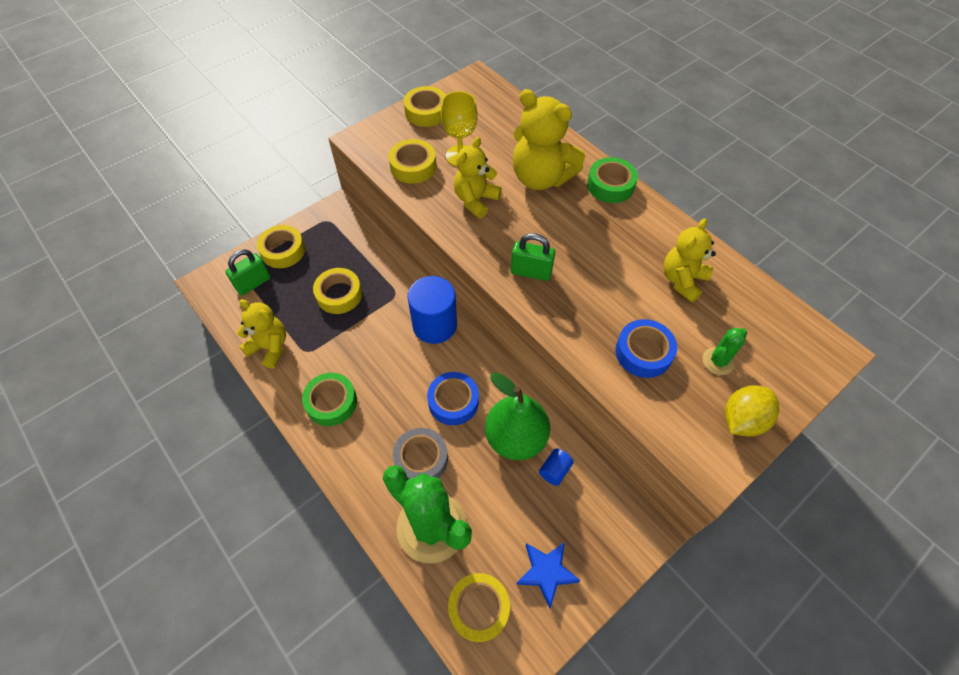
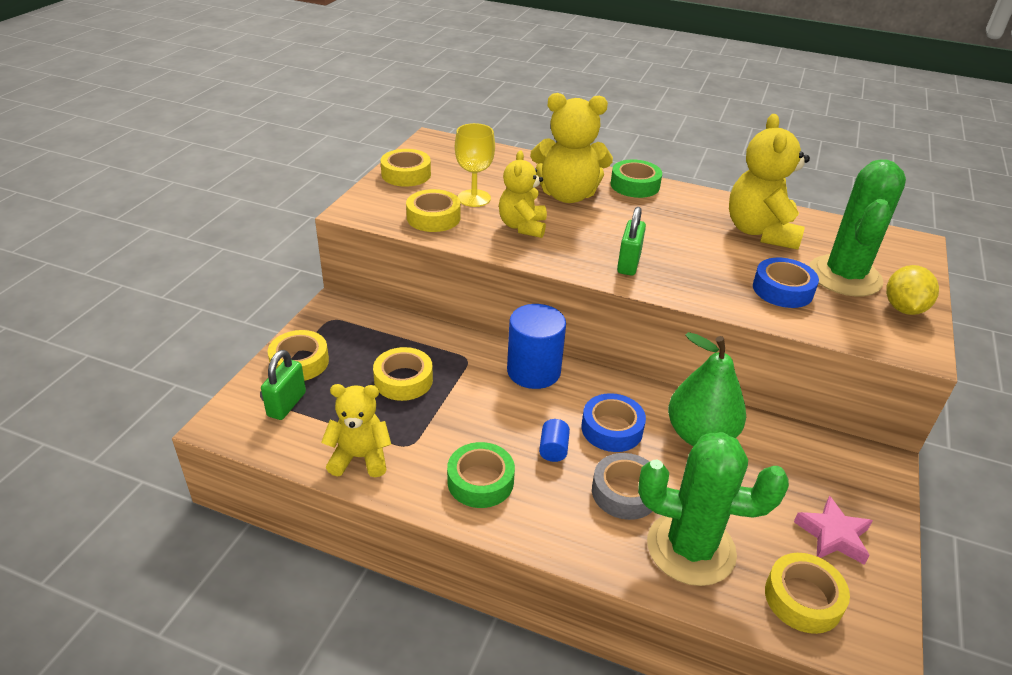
camera: 30 degrees left, 20 degrees down
(531, 272) = (628, 264): green padlock -> green padlock turned 60 degrees counterclockwise
(546, 572) = (833, 535): blue star -> pink star
(555, 470) = (760, 447): blue cylinder -> blue cylinder (553, 449)
(682, 280) = (760, 232): yellow teddy bear -> yellow teddy bear, size x1.54
(718, 361) = (844, 276): green cactus -> green cactus, size x2.22

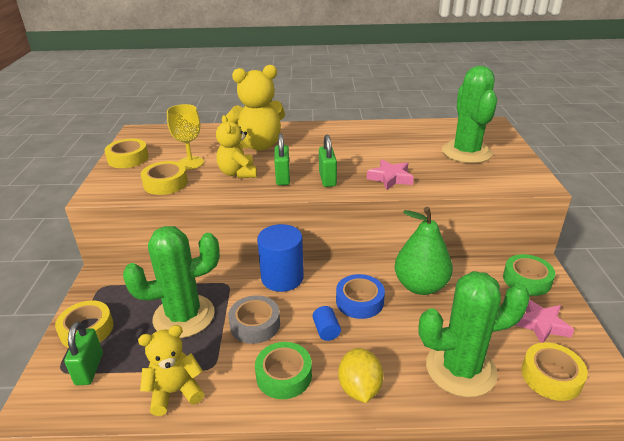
camera: 20 degrees left, 5 degrees down
(403, 380) = (184, 316): yellow tape -> green cactus
(574, 247) = (283, 178): none -> green padlock
(625, 492) = (393, 344): grey tape -> grey tape (255, 324)
(635, 185) = (301, 129): green tape -> green tape (527, 280)
(712, 284) = (390, 178): none -> pink star
(760, 232) = (399, 139): yellow teddy bear -> none
(782, 290) = (436, 170): blue tape -> none
(903, 308) = (512, 162): yellow lemon -> yellow lemon (359, 388)

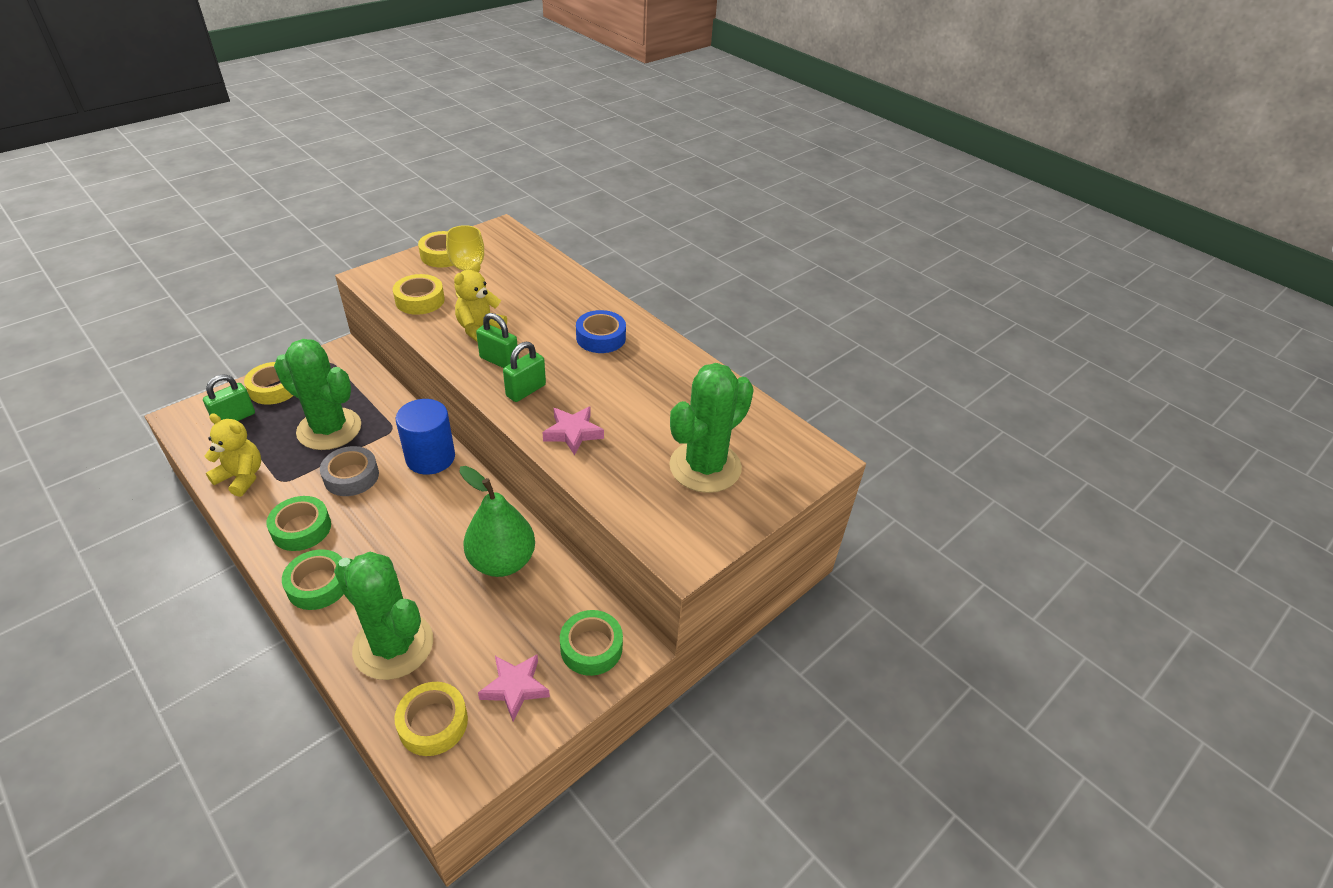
camera: 45 degrees right, 10 degrees up
(259, 145) = (551, 312): yellow teddy bear -> none
(283, 178) = (499, 361): green padlock -> green padlock turned 75 degrees clockwise
(326, 330) = (378, 526): blue cylinder -> none
(359, 301) = (438, 528): blue tape -> blue tape (601, 337)
(359, 388) = (318, 585): yellow lemon -> green tape

